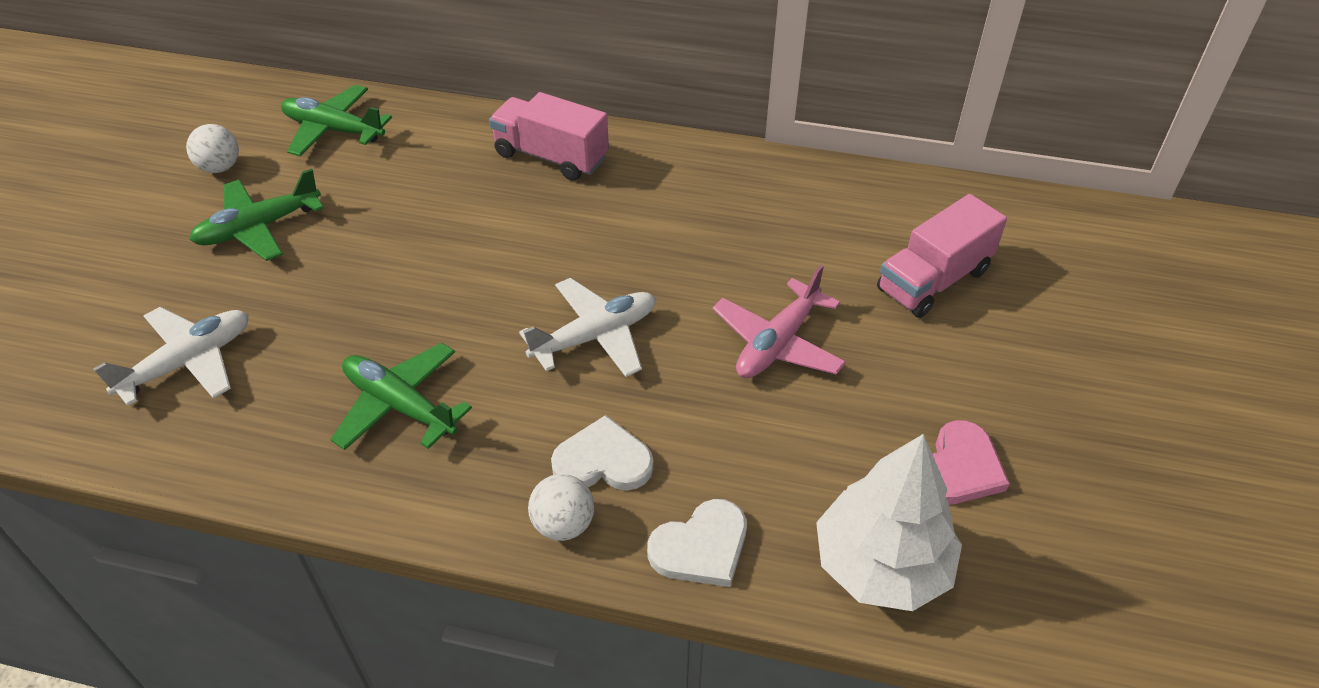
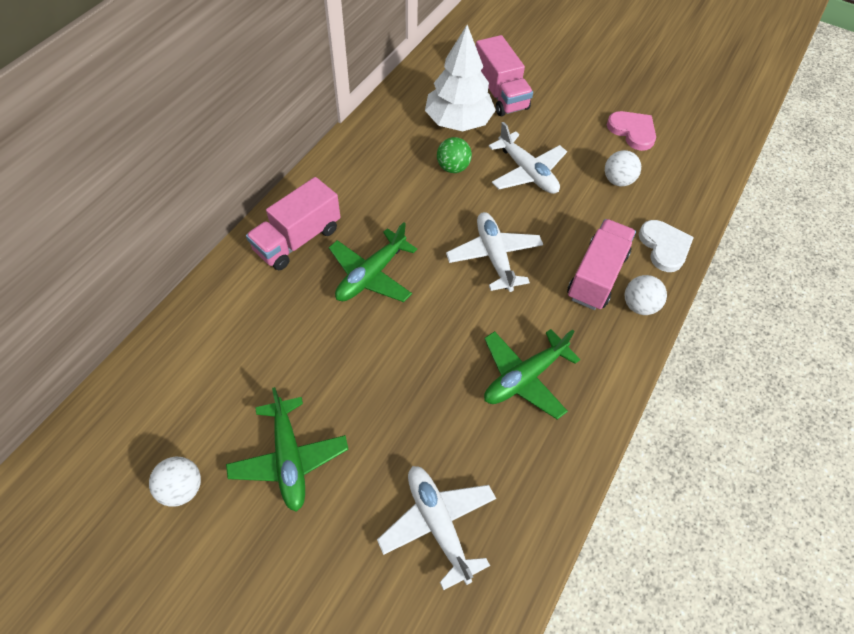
camera: 75 degrees left, 10 degrees up
(334, 130) = (177, 385): green plane -> green plane (371, 275)
(603, 461) = (596, 276): white heart -> pink truck
(742, 261) = (453, 167): none -> green ball
(777, 343) = (527, 172): pink plane -> white plane
(823, 462) = (617, 180): none -> white ball
(881, 565) = (685, 180): white tree -> white tree (458, 122)

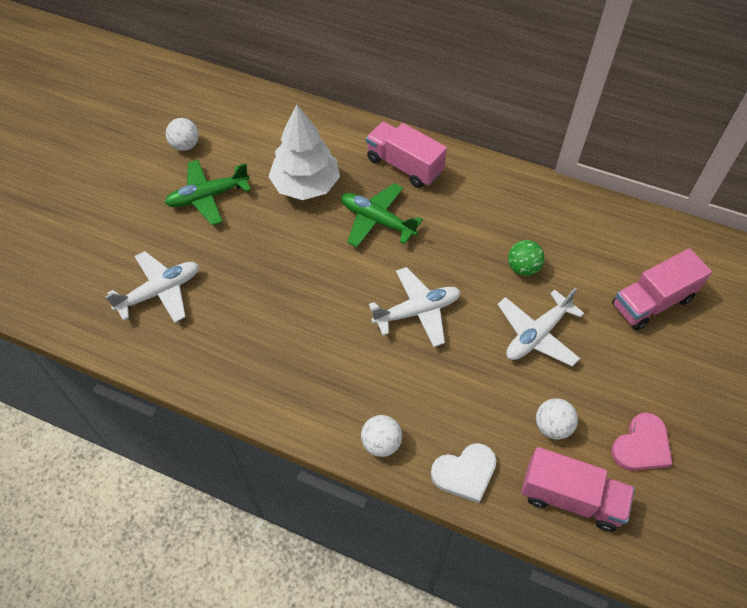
camera: 85 degrees right, 0 degrees up
(458, 122) = (591, 266): white tree -> white tree (305, 185)
(524, 377) = (288, 343): green plane -> none
(596, 276) = (411, 403): pink truck -> pink truck (571, 497)

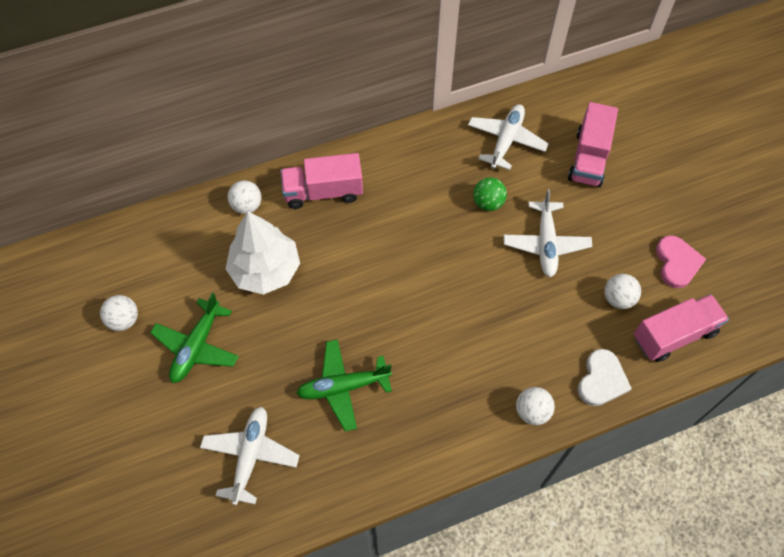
camera: 45 degrees left, 5 degrees up
(341, 135) = (247, 206): none -> white ball
(377, 221) = (351, 253): green plane -> green plane (343, 387)
(417, 311) = (454, 297): white plane -> white plane (506, 140)

